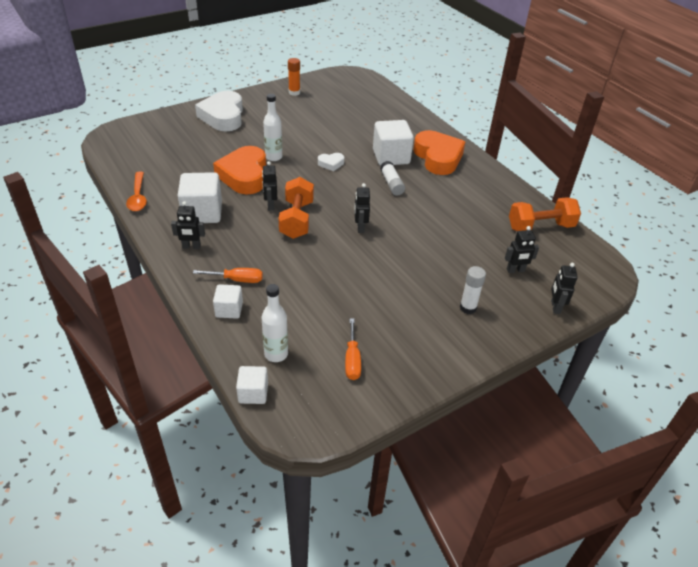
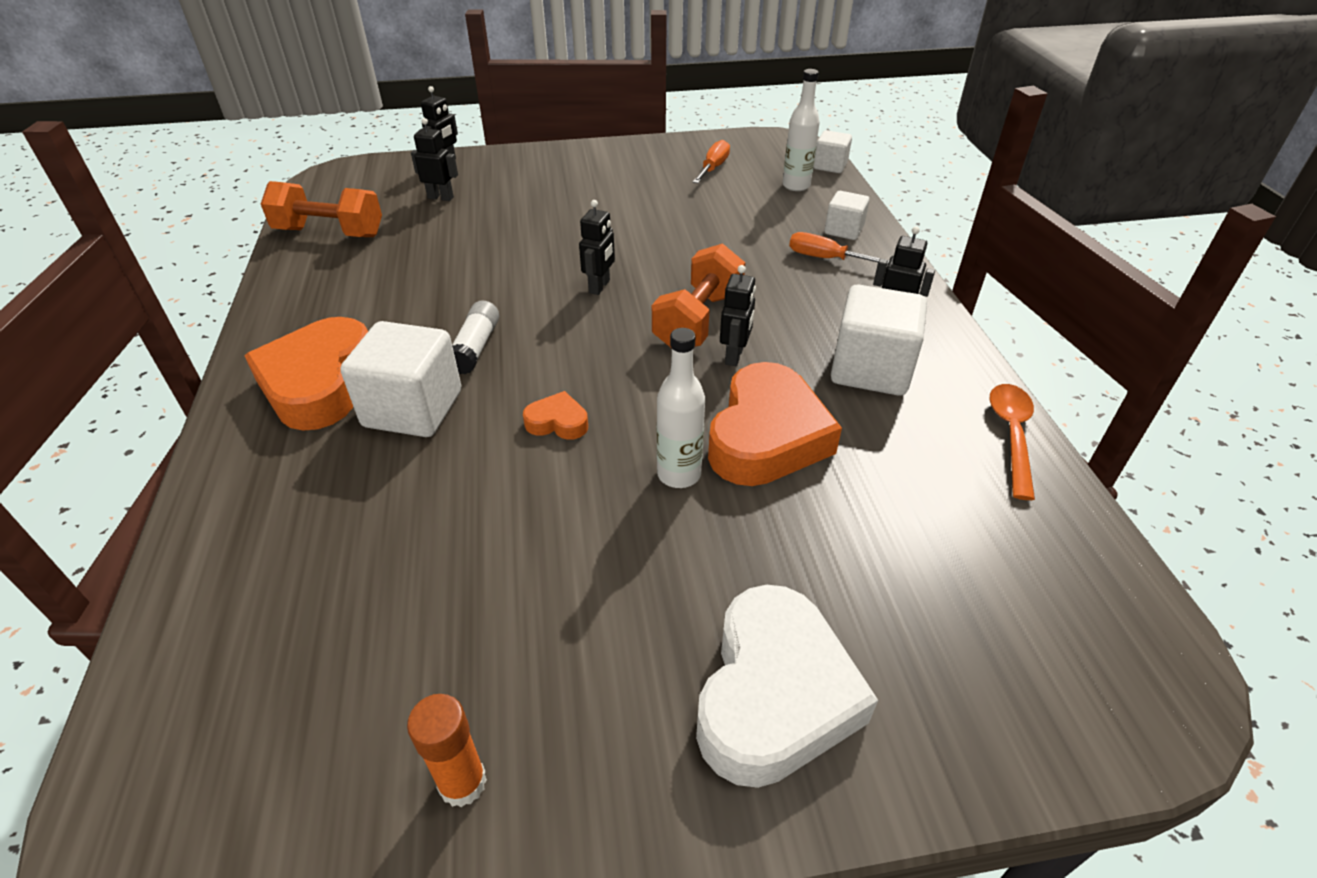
camera: 155 degrees left, 0 degrees up
(331, 164) = (557, 422): white heart -> orange heart
(468, 308) = (545, 179): white glue stick -> none

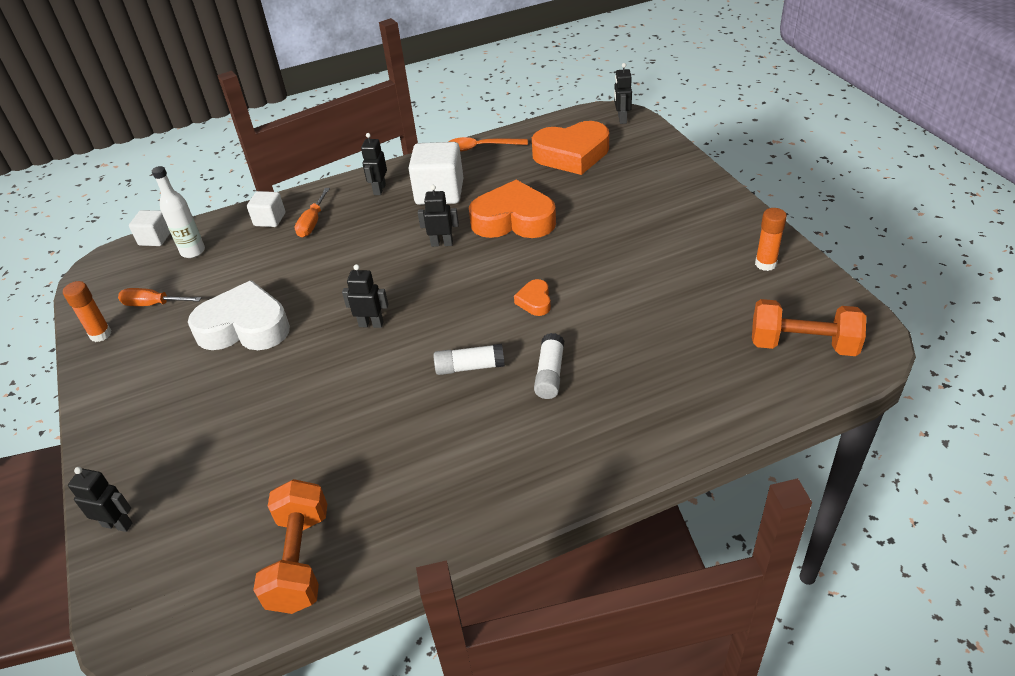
camera: 100 degrees left, 0 degrees up
(319, 383) = (543, 441): orange heart -> orange heart (572, 154)
(413, 409) = (550, 374): white cube -> white glue stick
(440, 197) = (213, 491): black robot -> black robot (622, 119)
(679, 474) = (558, 244): white bottle -> none
(682, 147) = (100, 334): none -> orange glue stick
(698, 320) = (405, 266): orange dumbbell -> orange dumbbell (802, 345)
(774, 695) = (672, 195): white heart -> white heart (244, 327)

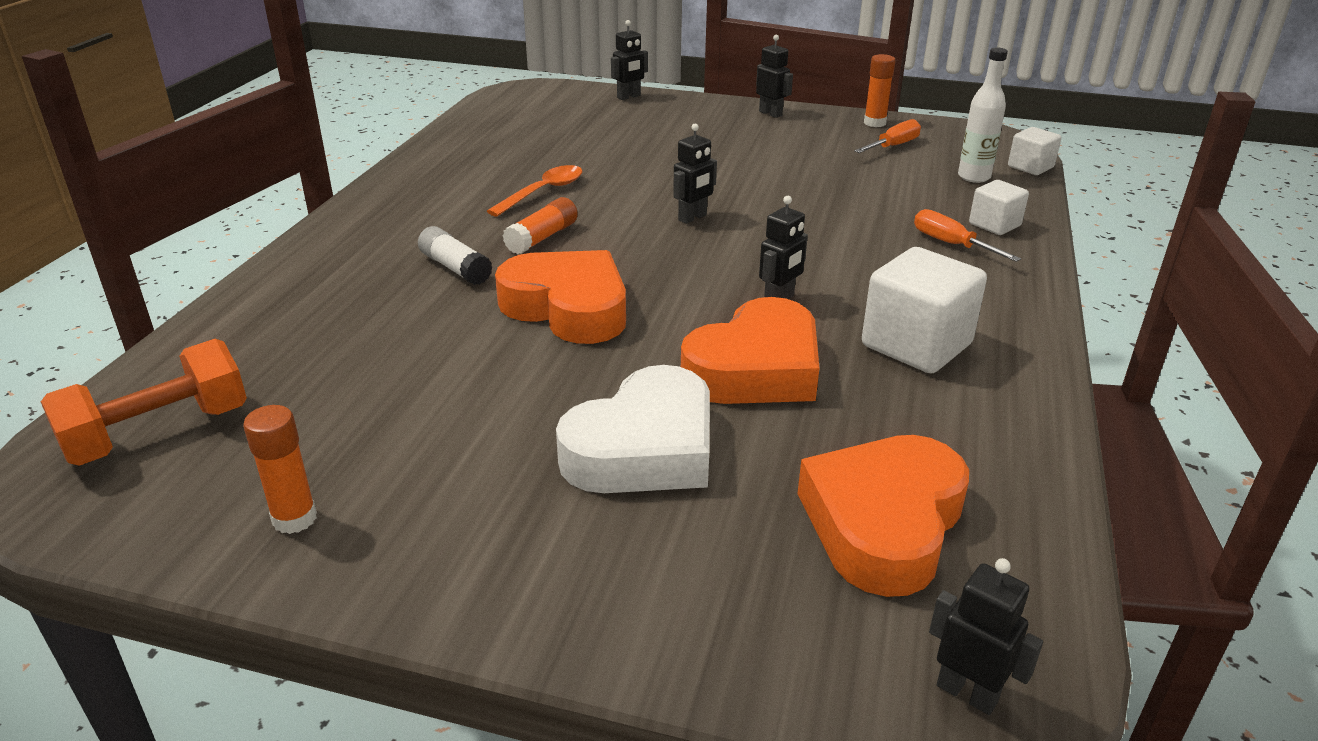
camera: 125 degrees right, 10 degrees down
(244, 327) = (789, 170): white heart -> white heart (644, 448)
(300, 560) = (487, 130): orange dumbbell -> none
(379, 189) = (986, 307): black robot -> black robot (770, 113)
(470, 367) = (542, 237): white glue stick -> orange glue stick
(481, 147) = (1030, 439): orange spoon -> orange spoon (543, 192)
(535, 301) = (568, 308): orange heart -> orange heart, size x2.21

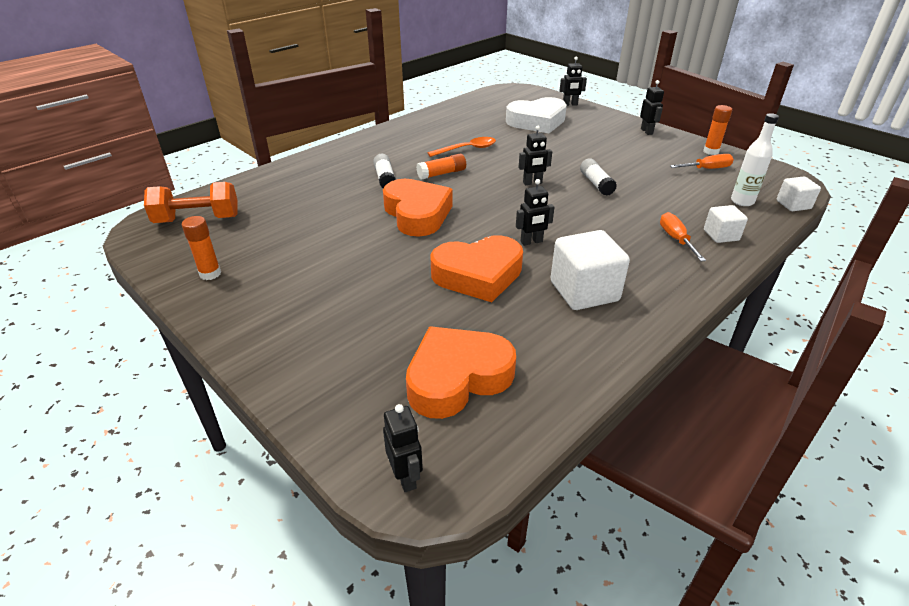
camera: 30 degrees right, 5 degrees up
(644, 448) = (380, 296): white heart -> white heart (537, 122)
(779, 198) = (596, 184): none -> white glue stick

